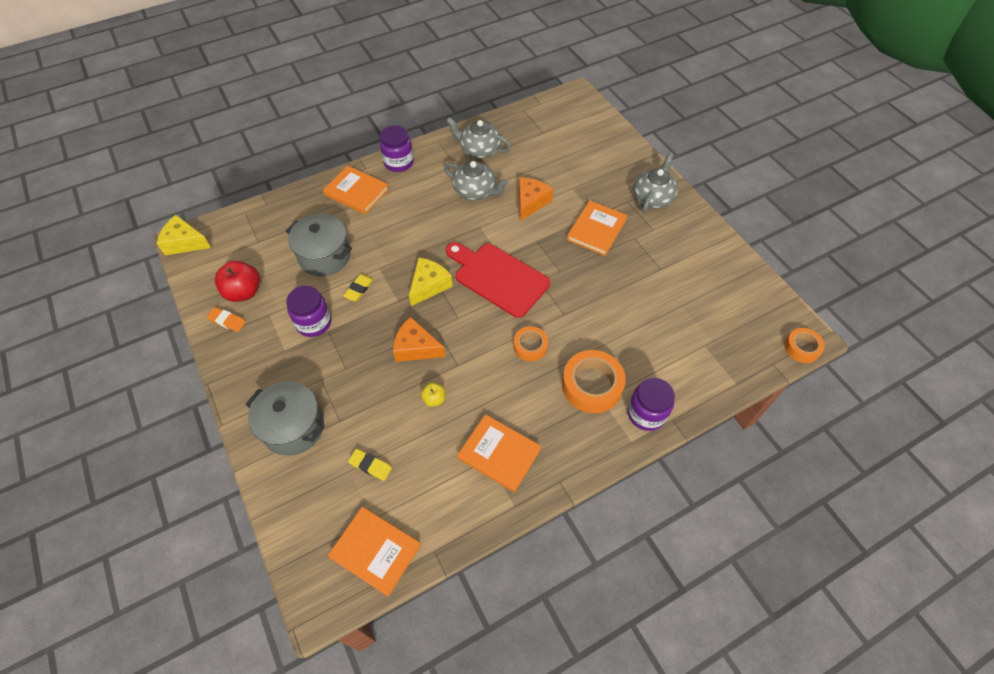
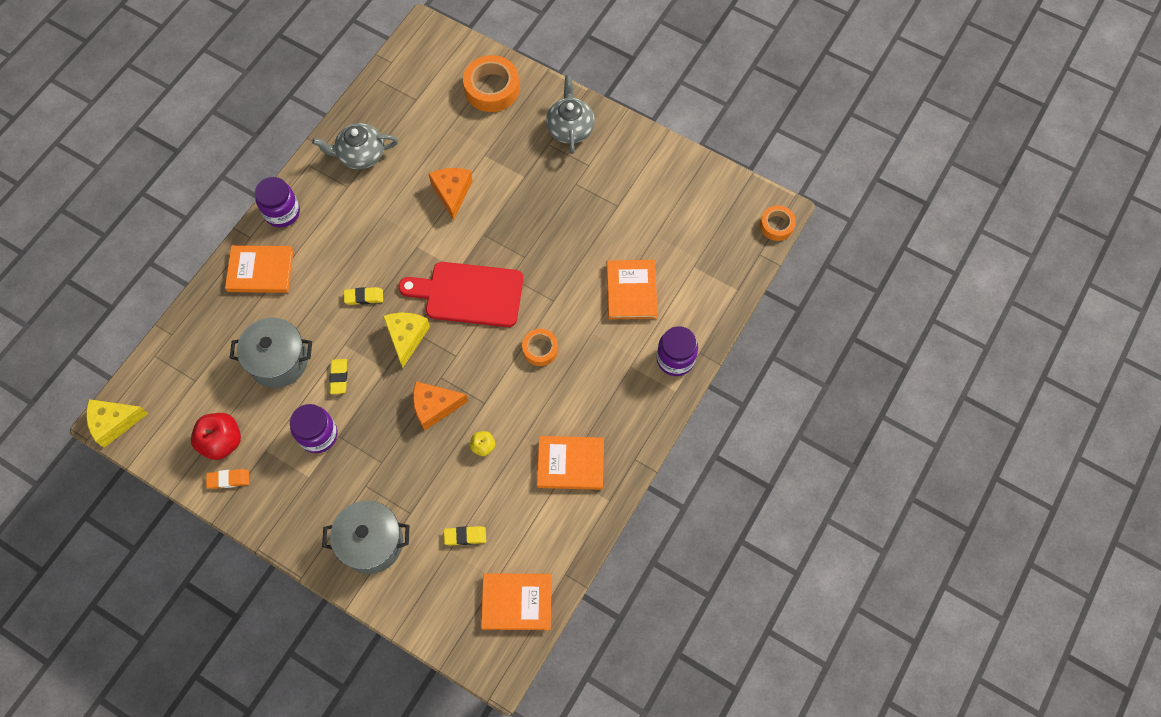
camera: 30 degrees left, 10 degrees up
(417, 243) = (364, 297): none -> yellow eraser
(475, 191) = (387, 208): grey teapot -> none
(591, 385) = (615, 358): orange tape -> orange tape (492, 88)
(596, 229) = (534, 192): orange book -> orange book (631, 291)

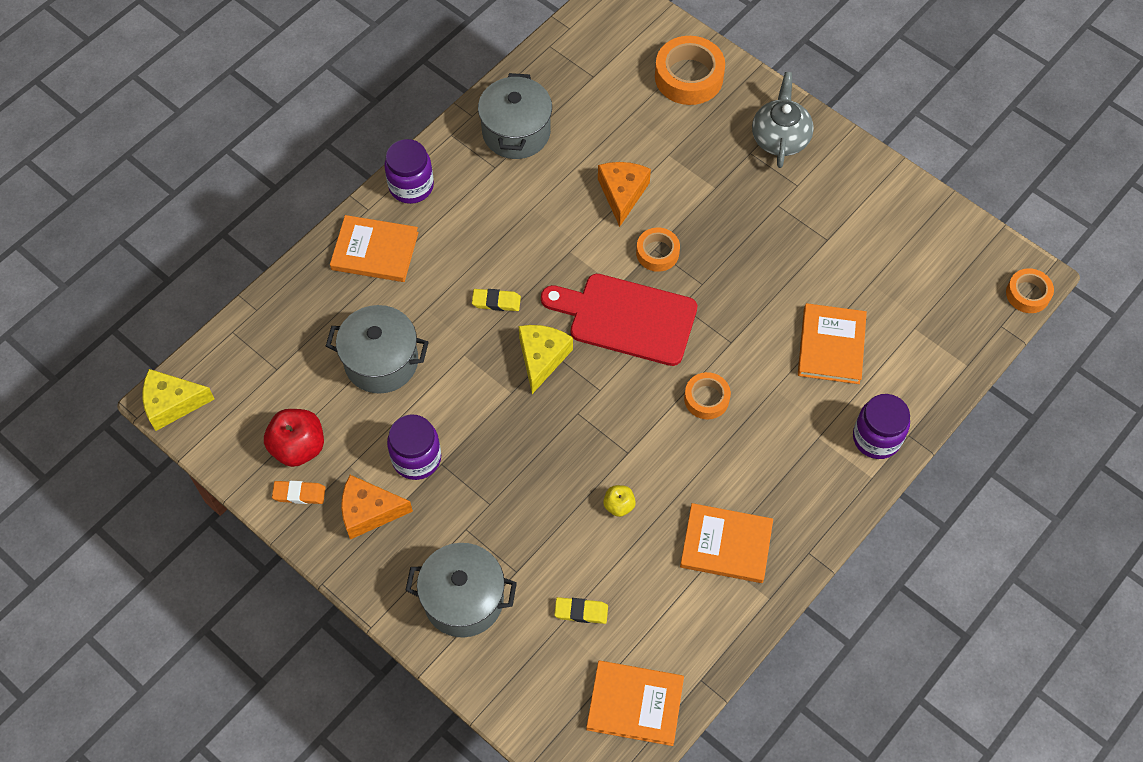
camera: 10 degrees right, 5 degrees down
(339, 377) = (452, 393): yellow eraser -> none
(360, 155) = (516, 132): grey teapot -> grey pot
(435, 407) = (565, 447): orange cheese -> orange cheese (369, 511)
(486, 237) = (657, 253): none -> orange tape

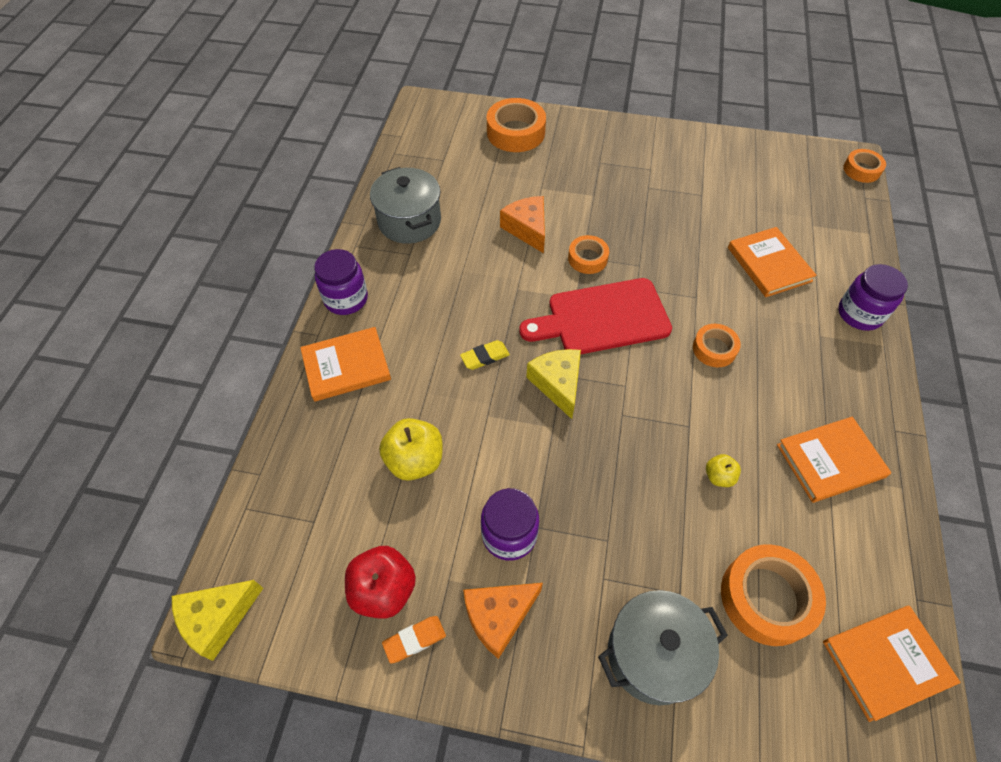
camera: 30 degrees left, 5 degrees down
(381, 361) = (415, 460): grey pot -> yellow apple
(581, 612) = (766, 598): yellow eraser -> orange tape
(780, 138) = (612, 144): grey teapot -> none

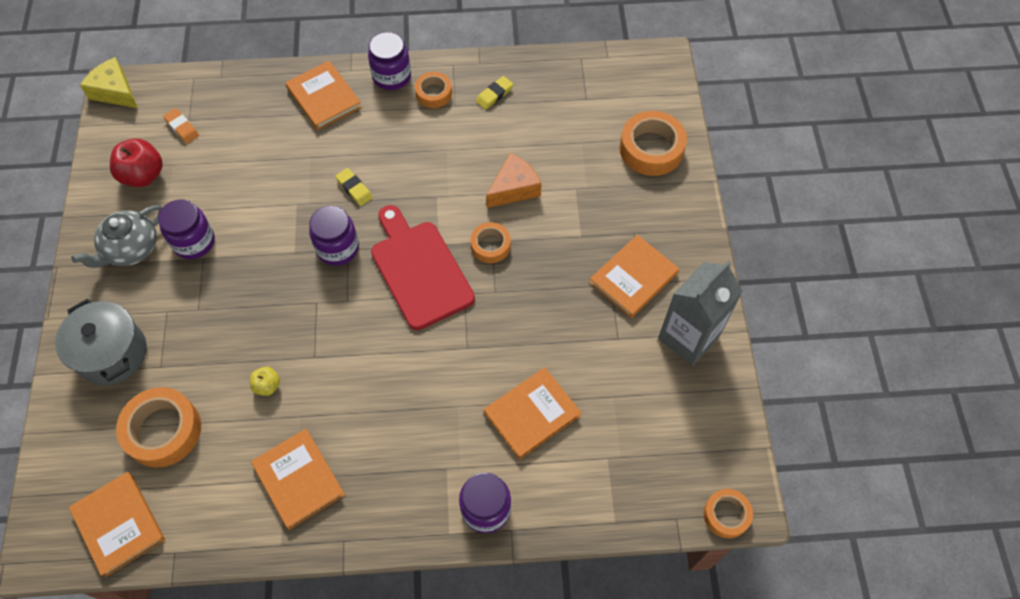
camera: 75 degrees right, 5 degrees up
(409, 221) = (494, 95): grey pot -> yellow eraser
(414, 640) = (110, 203): orange eraser -> orange eraser (182, 128)
(415, 460) = (247, 166): yellow apple -> none
(498, 616) = (131, 249): orange cheese -> grey teapot
(558, 384) = (338, 248): yellow cheese -> purple jar
(644, 172) = (633, 278): none -> orange book
(707, 154) = (688, 337): none -> grey carton
(714, 349) = (405, 370): orange tape -> orange tape (434, 93)

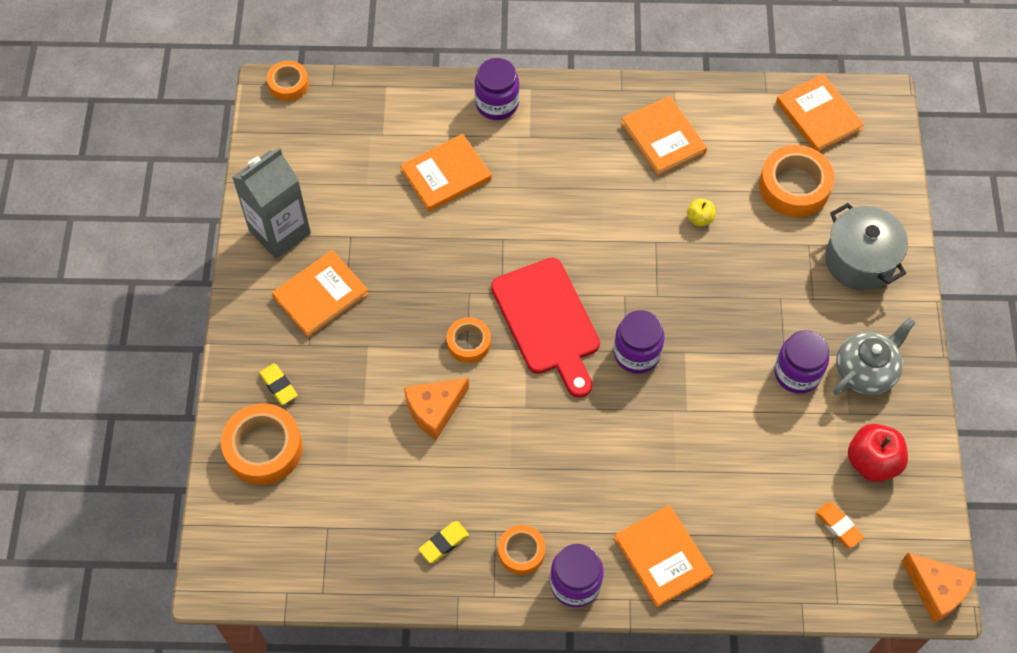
camera: 175 degrees left, 0 degrees up
(115, 91) = (936, 590): yellow cheese -> orange cheese
(354, 189) = (620, 424): yellow eraser -> yellow eraser (278, 385)

